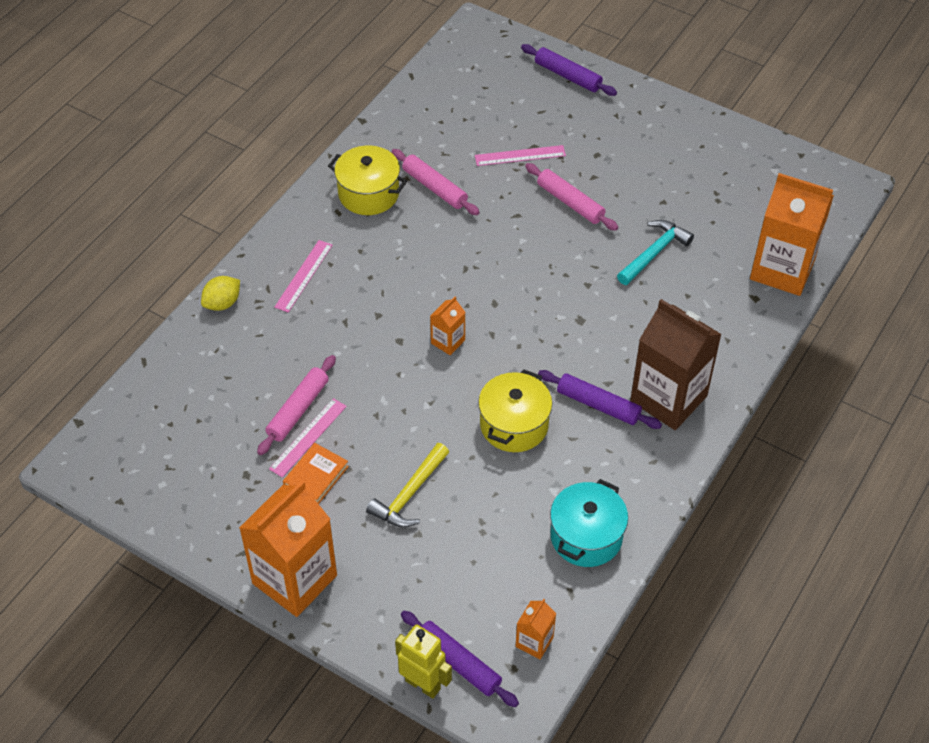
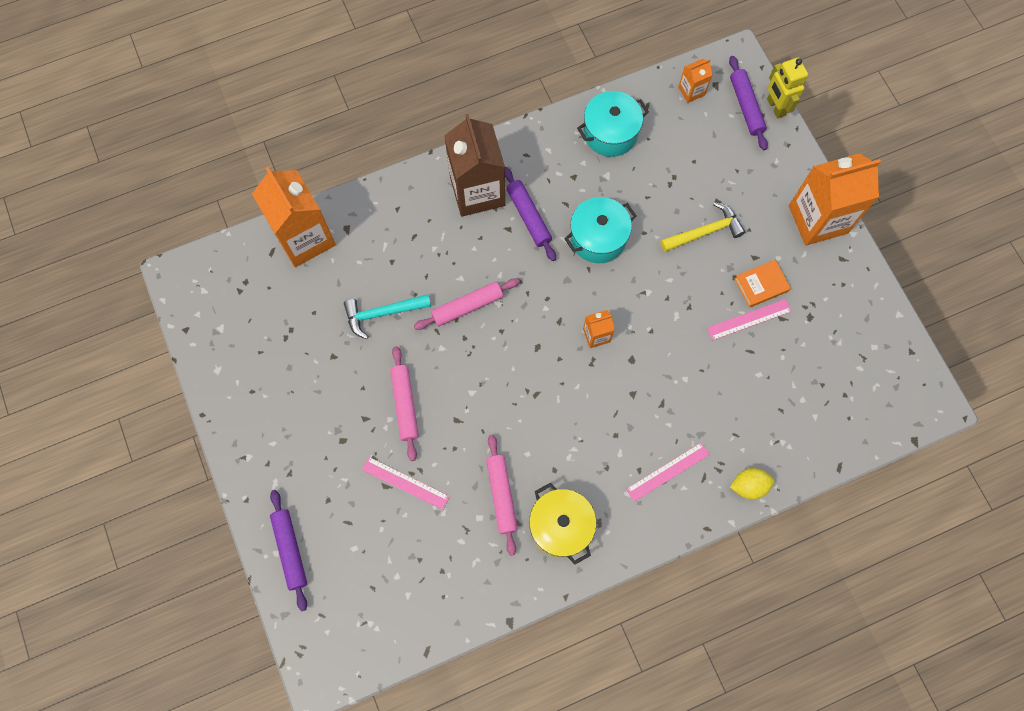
camera: 145 degrees left, 20 degrees up
(298, 410) = (743, 347): pink rolling pin -> pink rolling pin (467, 306)
(514, 425) = (598, 238): yellow pot -> turquoise pot

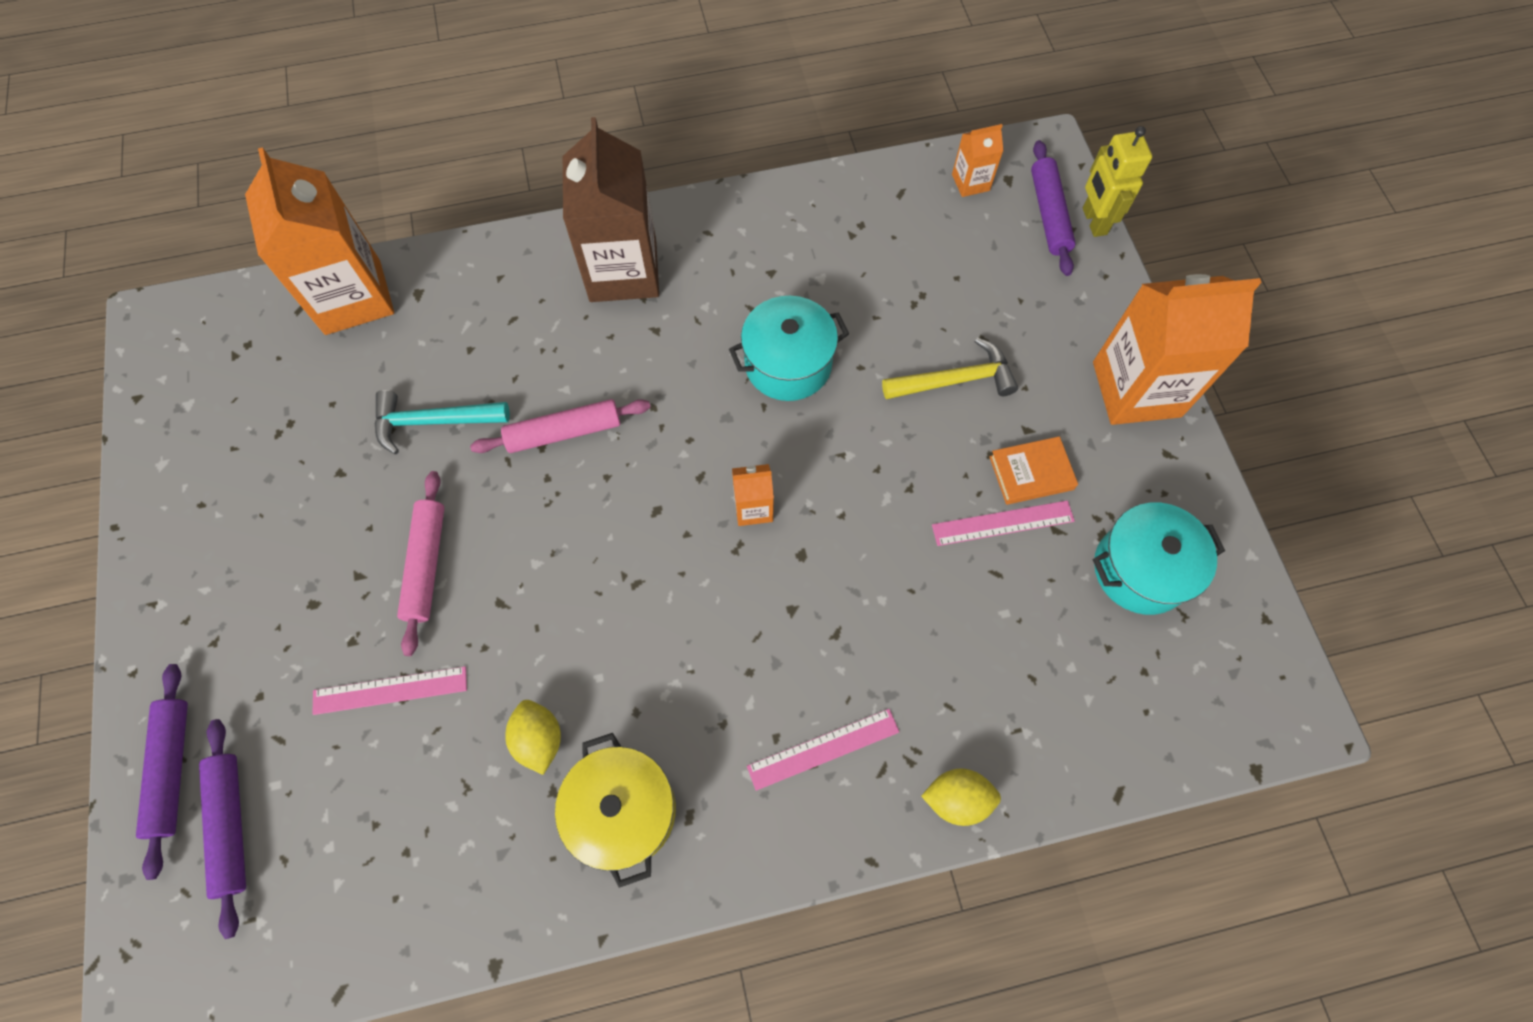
camera: 10 degrees right, 5 degrees down
(405, 483) = (390, 690): pink ruler -> pink ruler turned 45 degrees counterclockwise
(501, 495) = (539, 739): pink rolling pin -> yellow lemon
(529, 216) = (690, 317): purple rolling pin -> purple rolling pin (231, 825)
(610, 133) = (838, 221): turquoise pot -> turquoise pot (1140, 569)

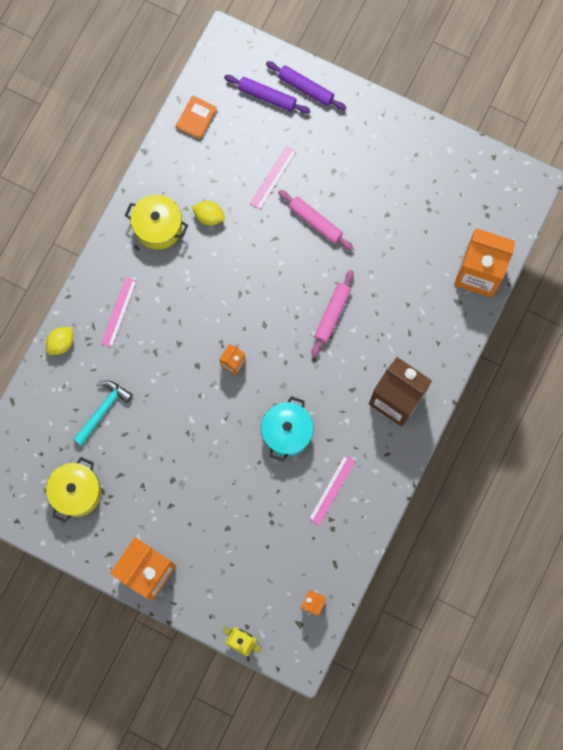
camera: 130 degrees right, 10 degrees up
(433, 421) = (381, 266): turquoise hammer -> turquoise hammer (103, 410)
(955, 380) = (218, 497): yellow hammer -> none
(1003, 523) = (141, 456): pink ruler -> pink ruler (332, 490)
(1031, 473) = (151, 488): orange book -> orange book (196, 118)
(1049, 214) = (264, 624): purple rolling pin -> none
(1140, 569) = (76, 492): turquoise pot -> yellow pot

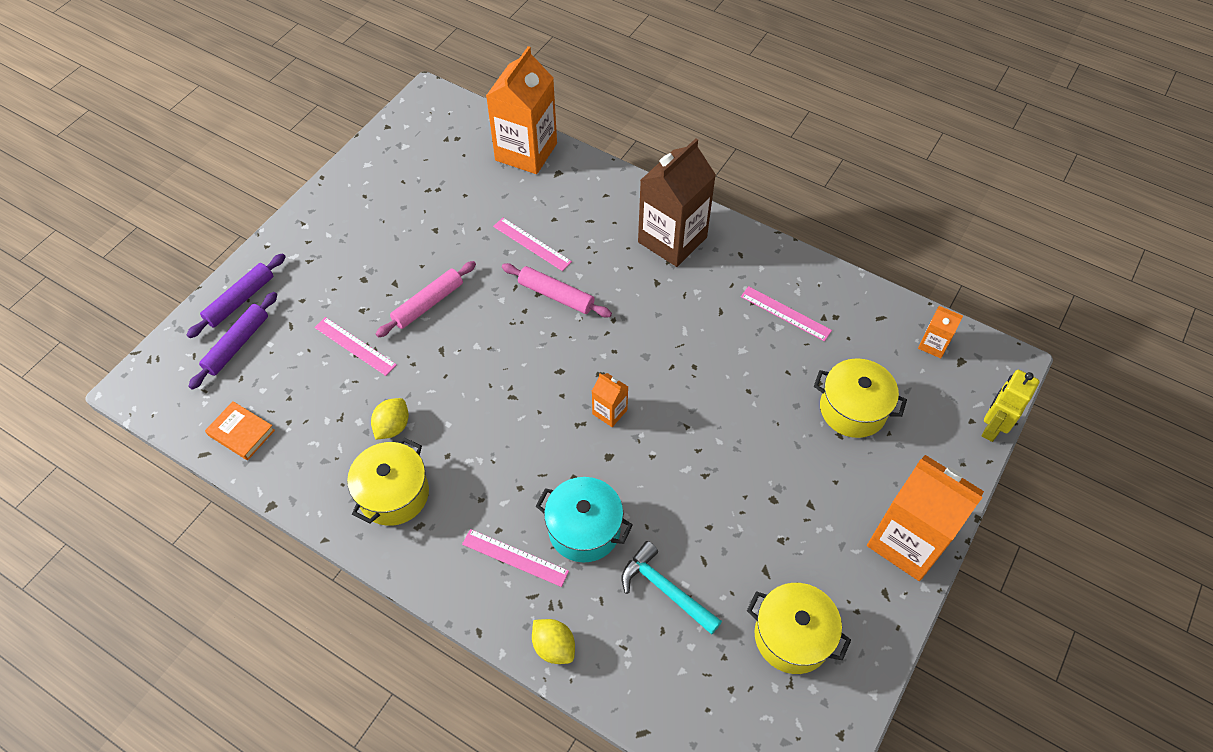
camera: 85 degrees left, 20 degrees down
(249, 538) = (853, 409): none -> yellow pot
(287, 432) = (709, 356): turquoise pot -> turquoise pot (584, 529)
(380, 290) = (532, 244): none -> pink ruler

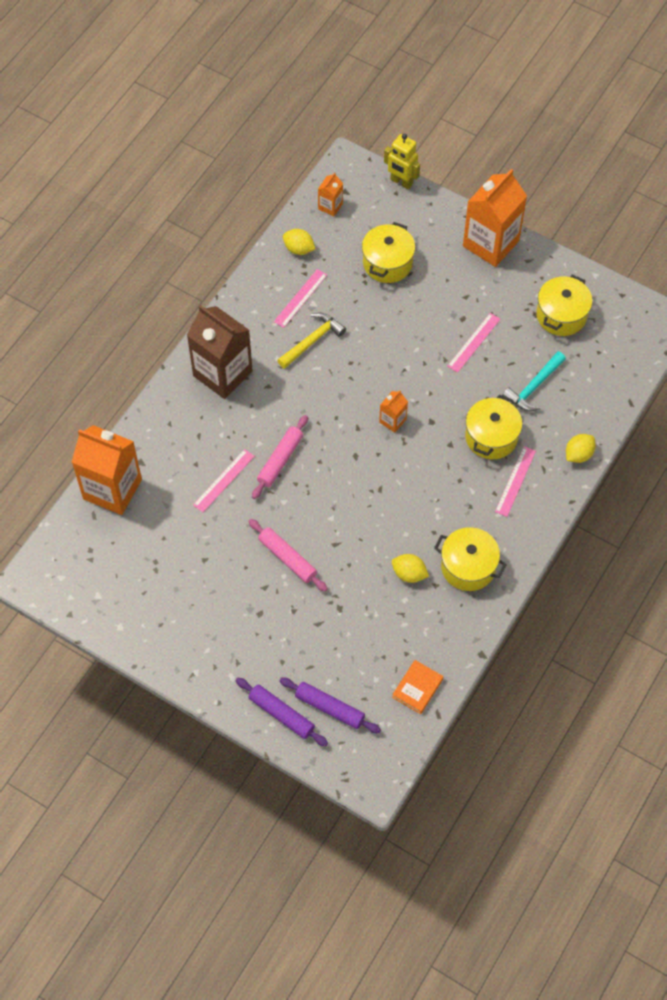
camera: 90 degrees left, 5 degrees up
(355, 346) = (331, 611): pink ruler -> pink ruler (473, 342)
(584, 529) = (491, 437): turquoise pot -> yellow pot
(723, 326) = (312, 341): none -> yellow hammer
(859, 311) = (299, 249): none -> yellow lemon

